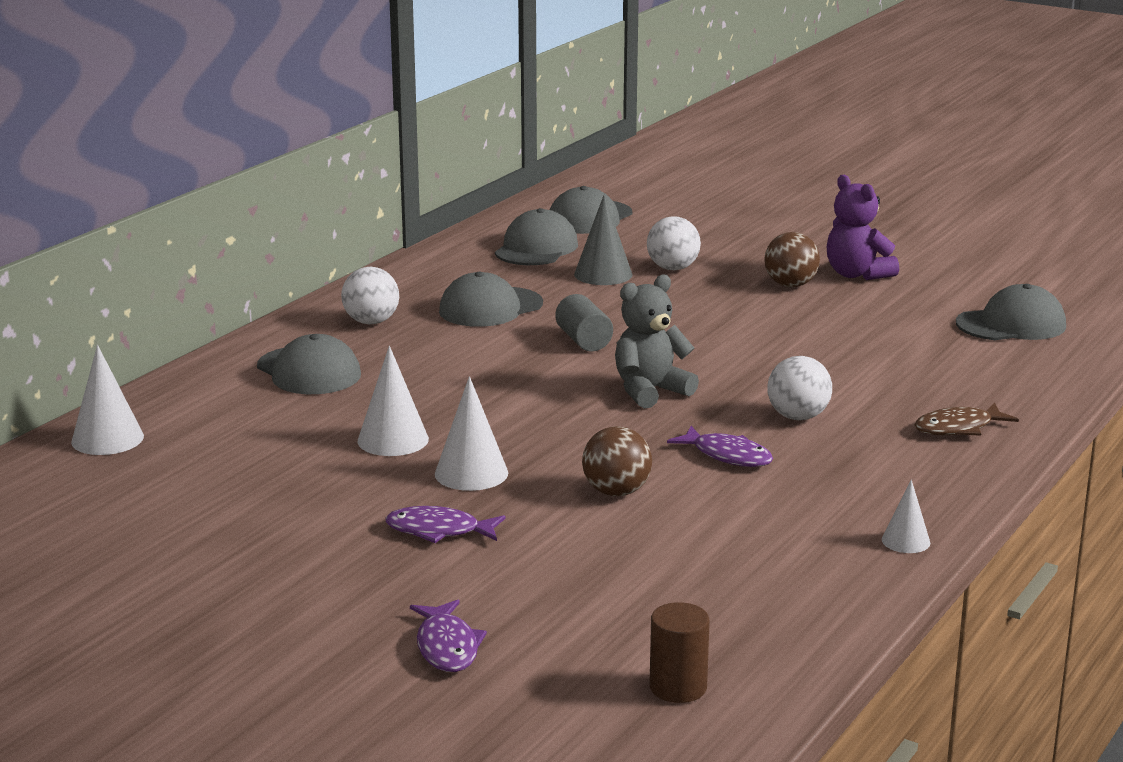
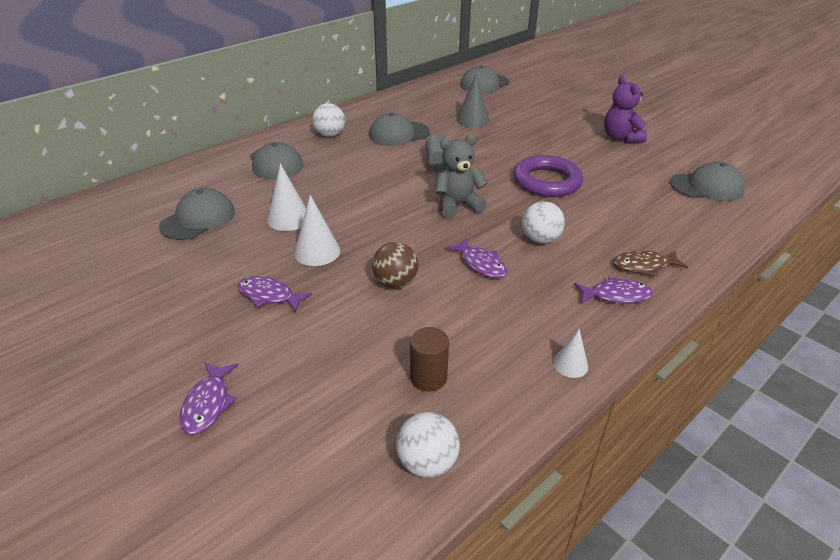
camera: 15 degrees right, 15 degrees up
(107, 439) = (140, 193): white cone -> none
(536, 248) = (445, 99): grey cap -> grey cap (198, 219)
(673, 268) = (514, 121): white ball -> white ball (427, 463)
(678, 687) = (338, 486): brown cylinder -> brown cylinder (428, 377)
(770, 345) = (547, 182): none -> purple ring
(790, 285) = (577, 140): brown ball -> none
(934, 465) = (616, 295): none -> purple fish

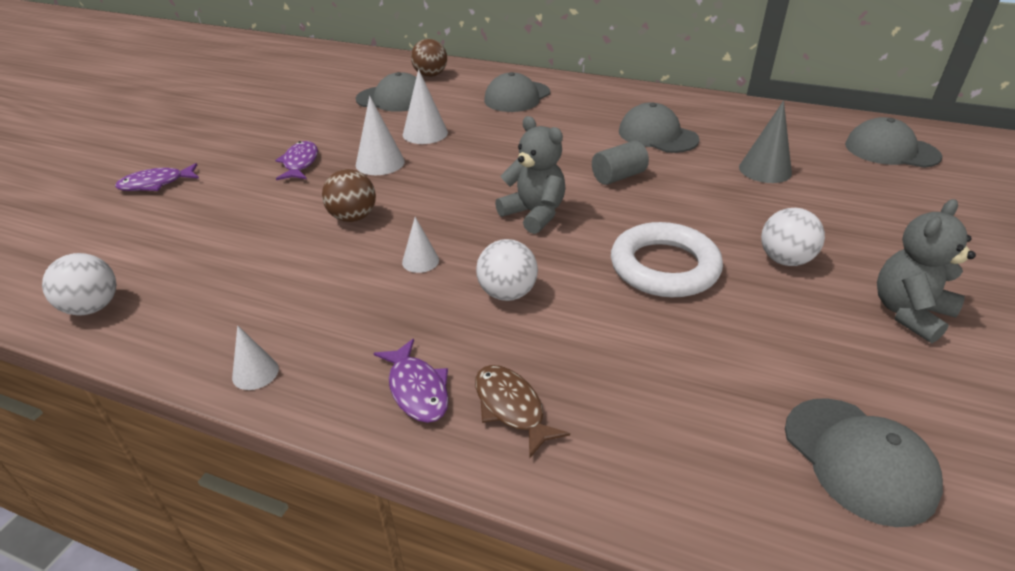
camera: 65 degrees right, 0 degrees up
(174, 189) = (430, 75): none -> brown ball
(330, 135) = (604, 102): white ball -> white ball (785, 260)
(428, 377) = (209, 277): brown cylinder -> none
(481, 264) = (420, 261): purple fish -> white cone
(547, 182) = (664, 267): purple ring -> white ring
(620, 138) = (909, 313): purple teddy bear -> grey teddy bear

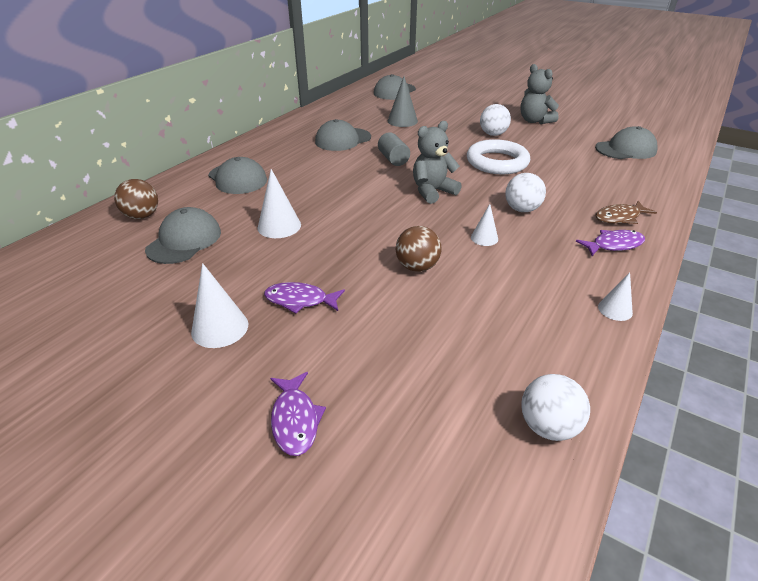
camera: 80 degrees left, 0 degrees up
(380, 163) = (325, 252): white cone -> white cone (220, 328)

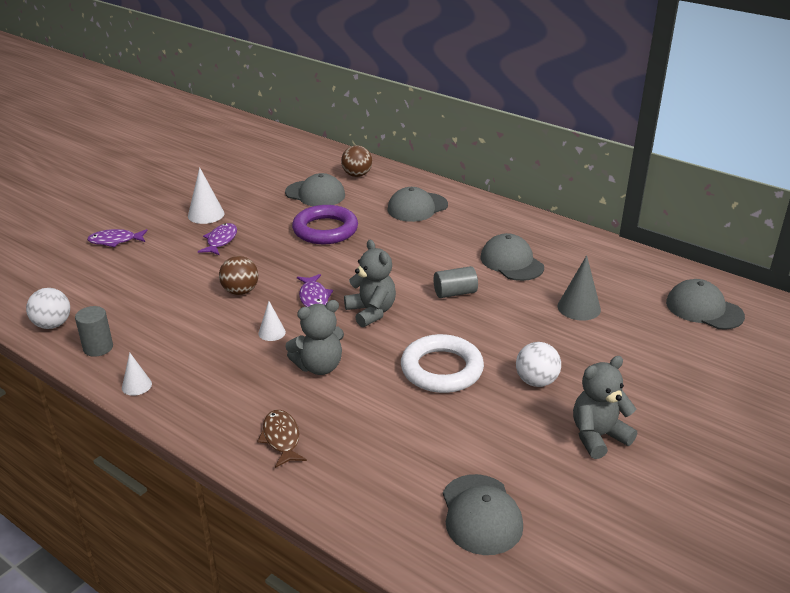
camera: 95 degrees right, 5 degrees down
(279, 226) = (325, 230): white cone -> purple ring
(522, 209) = (319, 366): white ball -> grey teddy bear
(572, 359) = (98, 348): none -> grey cylinder
(614, 245) = (229, 416): purple fish -> purple fish (314, 297)

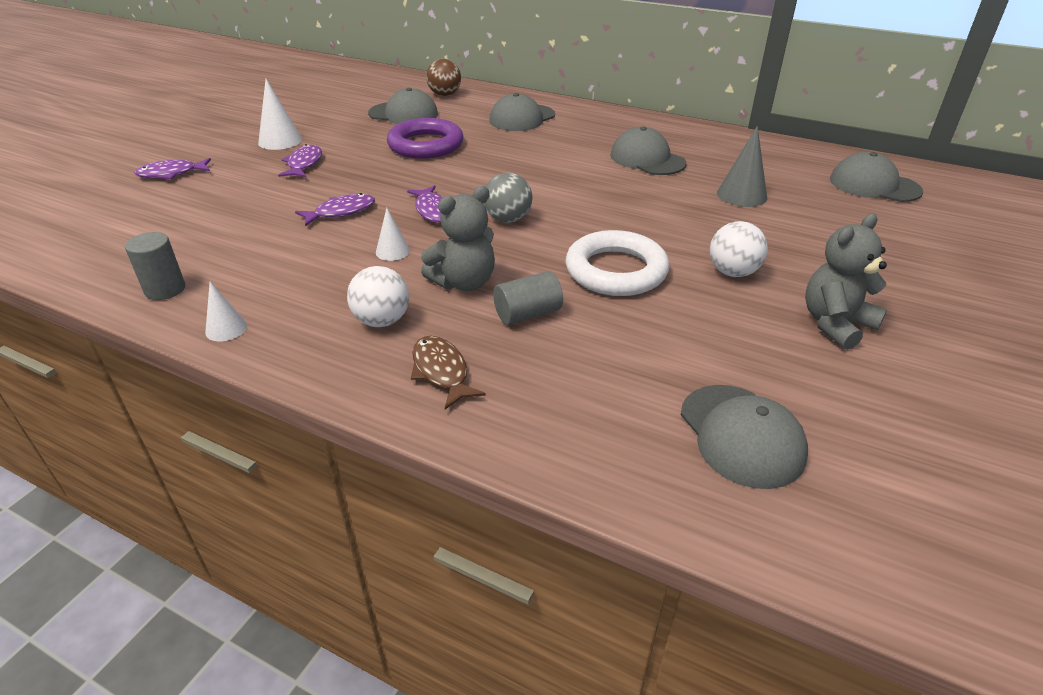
camera: 10 degrees left, 5 degrees up
(52, 325) = (98, 269): white ball -> white ball (382, 321)
(240, 291) = (341, 212): brown ball -> purple fish
(371, 312) = (508, 219): grey teddy bear -> grey ball
(455, 293) = (597, 192): grey cylinder -> grey cylinder (527, 314)

